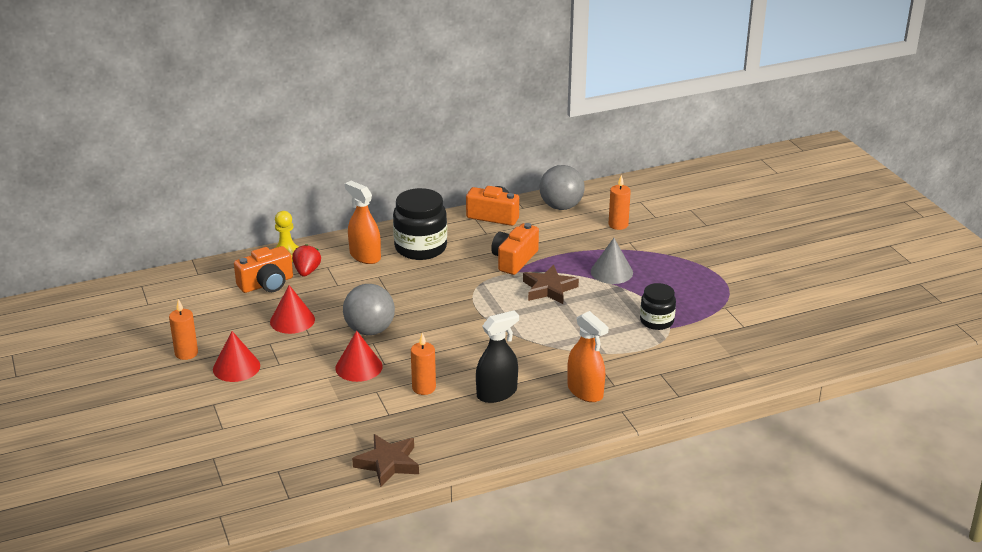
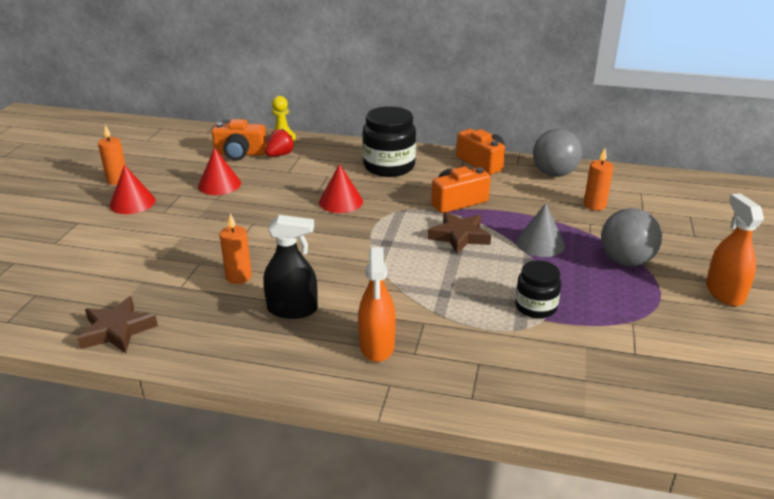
camera: 35 degrees right, 0 degrees up
(359, 367) = (214, 238): red cone -> red cone (341, 201)
(365, 256) = (337, 158): orange spray bottle -> orange spray bottle (724, 293)
(370, 330) = (263, 213): grey ball -> grey ball (626, 261)

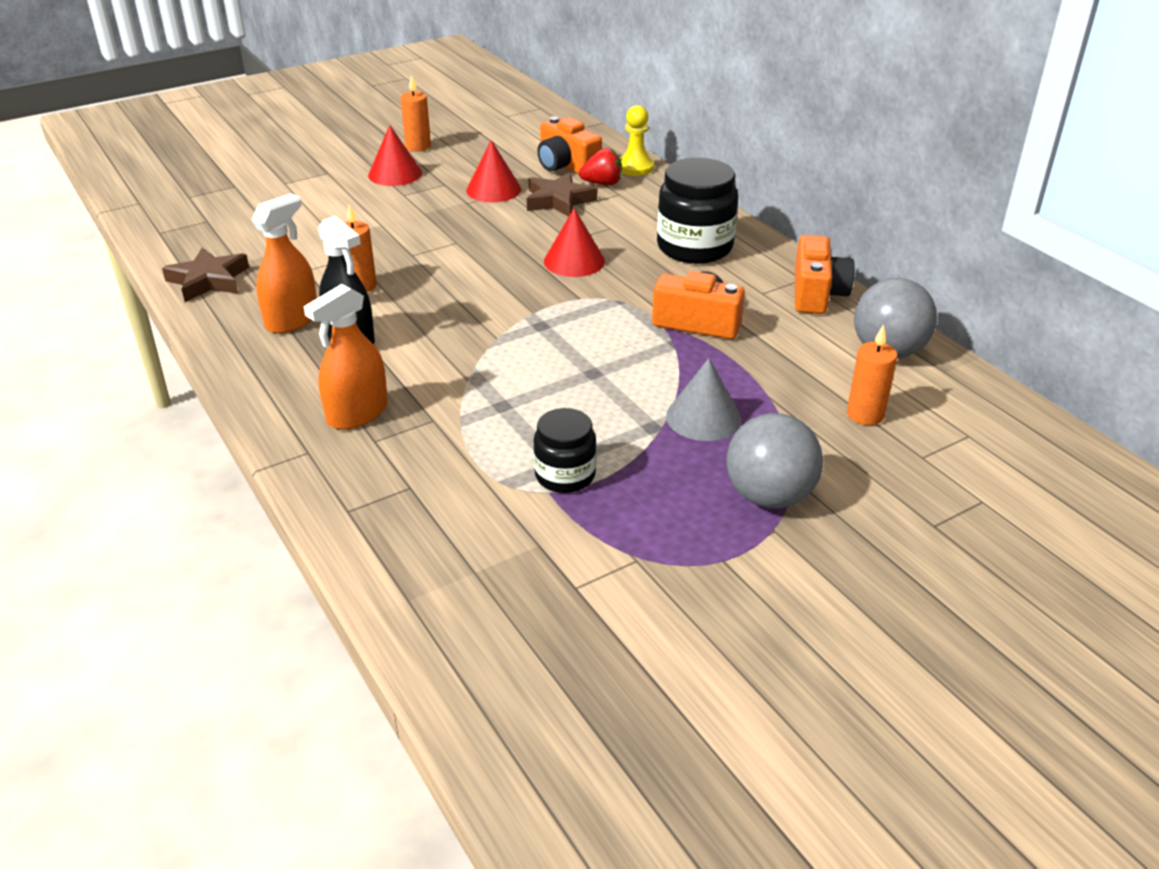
camera: 45 degrees right, 5 degrees up
(459, 236) = (627, 360): brown star -> brown star (558, 200)
(724, 293) = (824, 608): orange spray bottle -> orange spray bottle (292, 320)

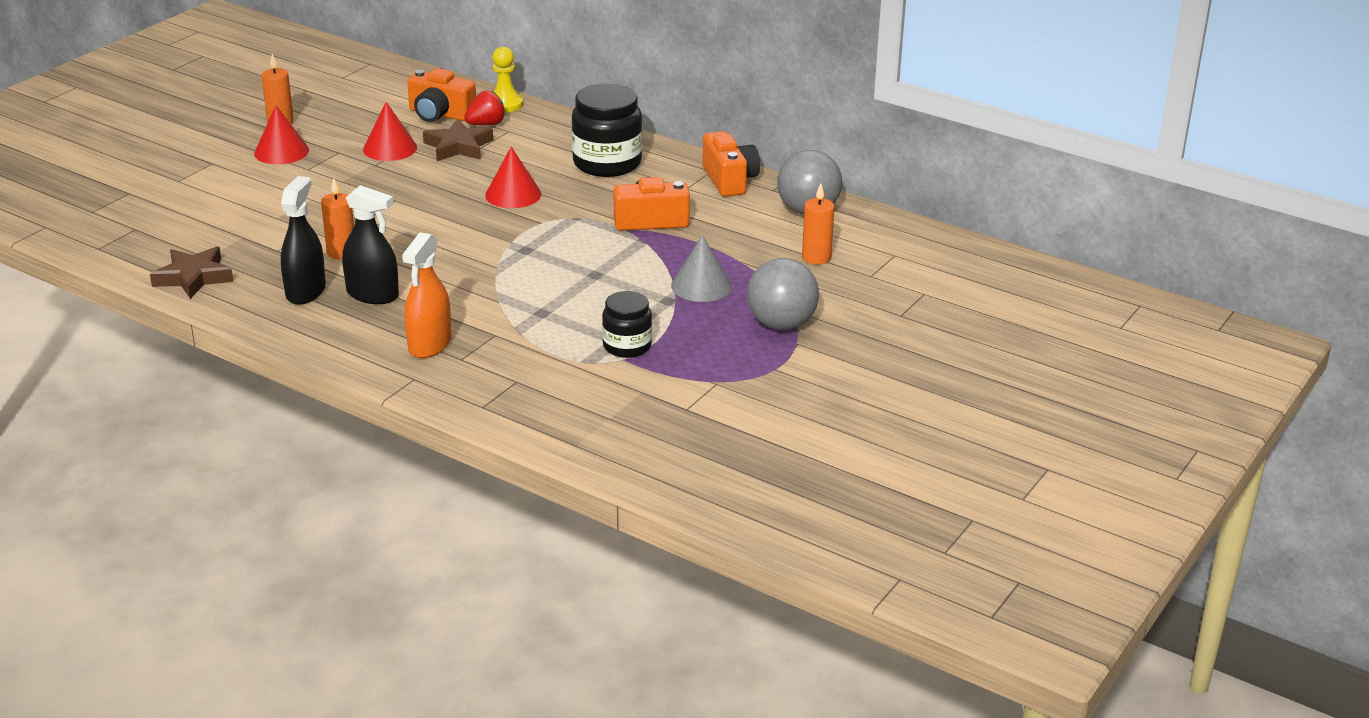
camera: 25 degrees left, 5 degrees down
(292, 320) = (305, 291): orange spray bottle -> black spray bottle

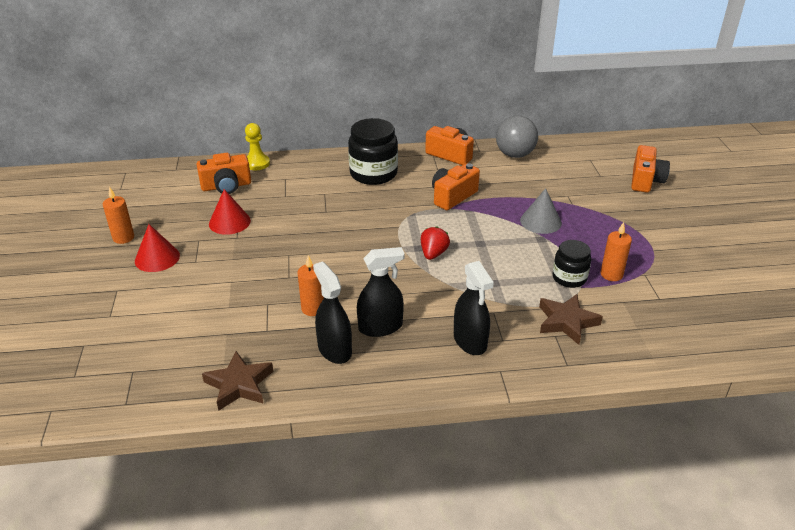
camera: 40 degrees left, 5 degrees up
(430, 344) = (470, 341): orange spray bottle -> black spray bottle
(458, 146) = (271, 202): brown star -> brown star (566, 322)
(486, 124) = (265, 180): red strawberry -> red strawberry (433, 254)
(513, 194) = (353, 217): red cone -> none
(781, 324) = (612, 223): grey ball -> none
(816, 257) = (562, 178): orange candle -> orange candle (611, 274)
(919, 305) = (645, 180): none -> orange camera

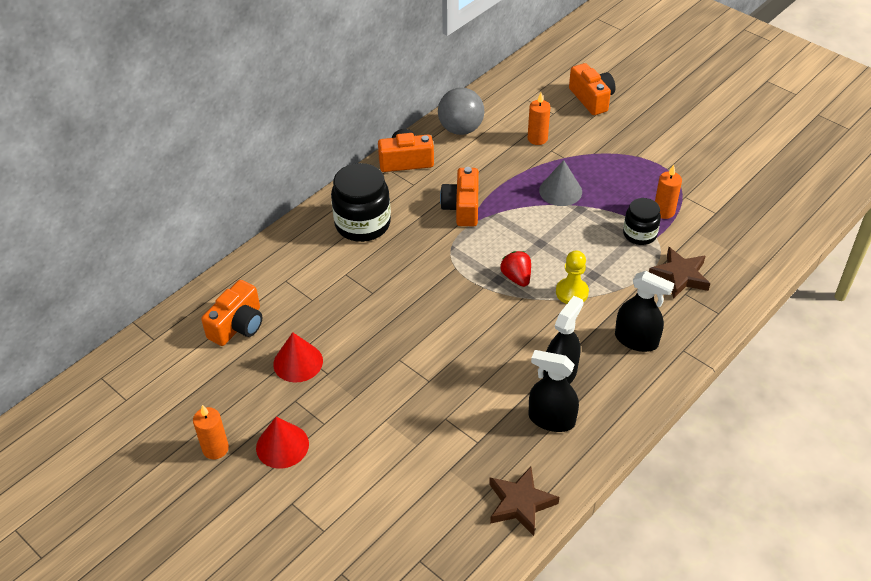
camera: 40 degrees left, 10 degrees up
(257, 163) = (232, 280): yellow pawn -> yellow pawn (572, 292)
(313, 308) = (488, 396): orange candle -> orange candle (537, 139)

